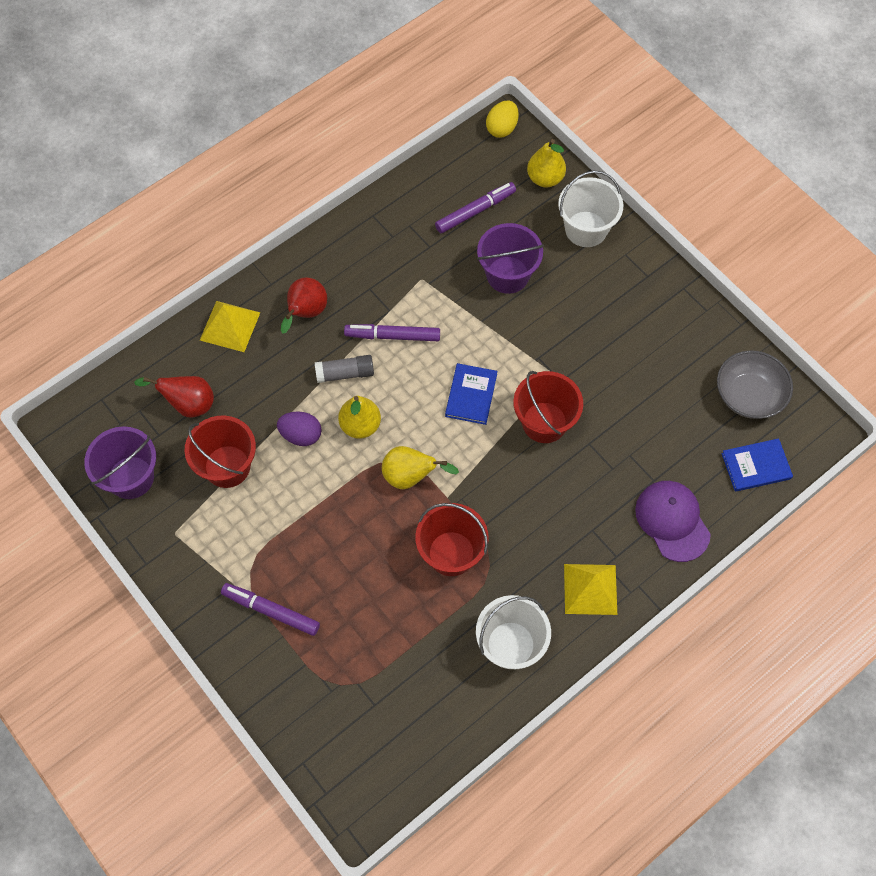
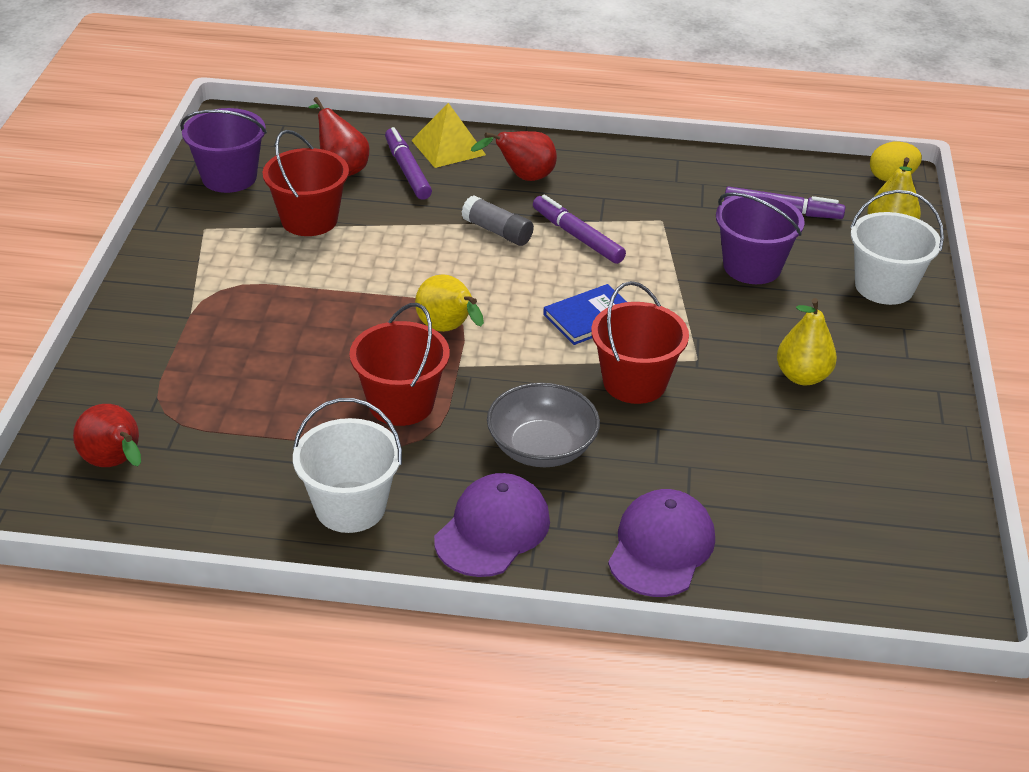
camera: 45 degrees right, 25 degrees down
(271, 611) = (193, 325): purple marker -> purple marker (407, 170)
(301, 435) = (398, 242): purple egg -> none
(360, 425) = (458, 269): yellow pear -> yellow pear (802, 376)
(362, 742) = (116, 464): none -> red pear
(590, 589) = (492, 530): yellow pyramid -> purple cap
(749, 395) = (901, 517): grey bowl -> grey bowl (541, 447)
(756, 466) = (827, 577): blue book -> none

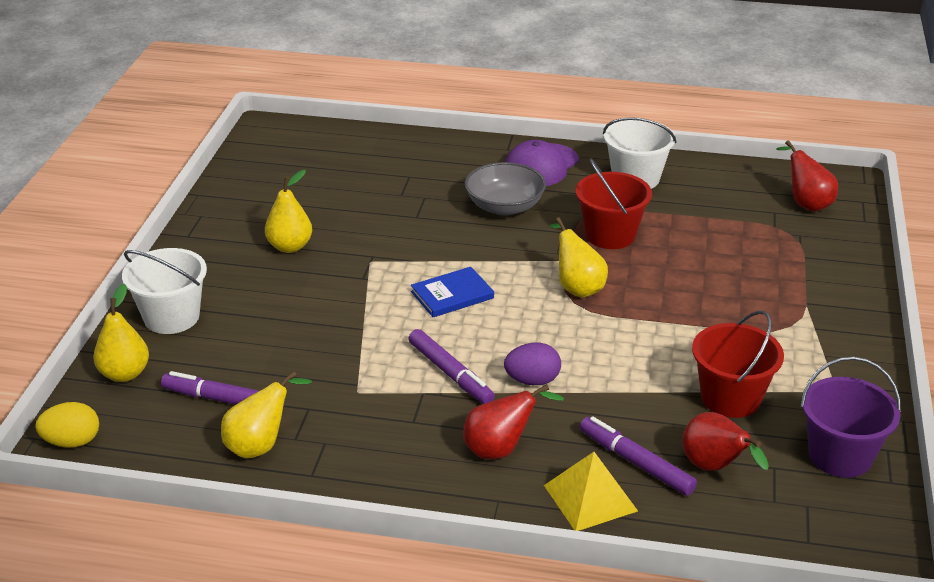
camera: 175 degrees left, 5 degrees down
(407, 170) = (636, 462): purple marker -> purple marker turned 150 degrees clockwise
(497, 231) = (532, 381): grey glue stick -> purple egg
(634, 382) = (426, 245): red bucket -> none
(661, 547) = (433, 156): purple cap -> none
(730, 178) = (260, 445): none -> yellow pear
(752, 267) = (286, 338): purple bucket -> none

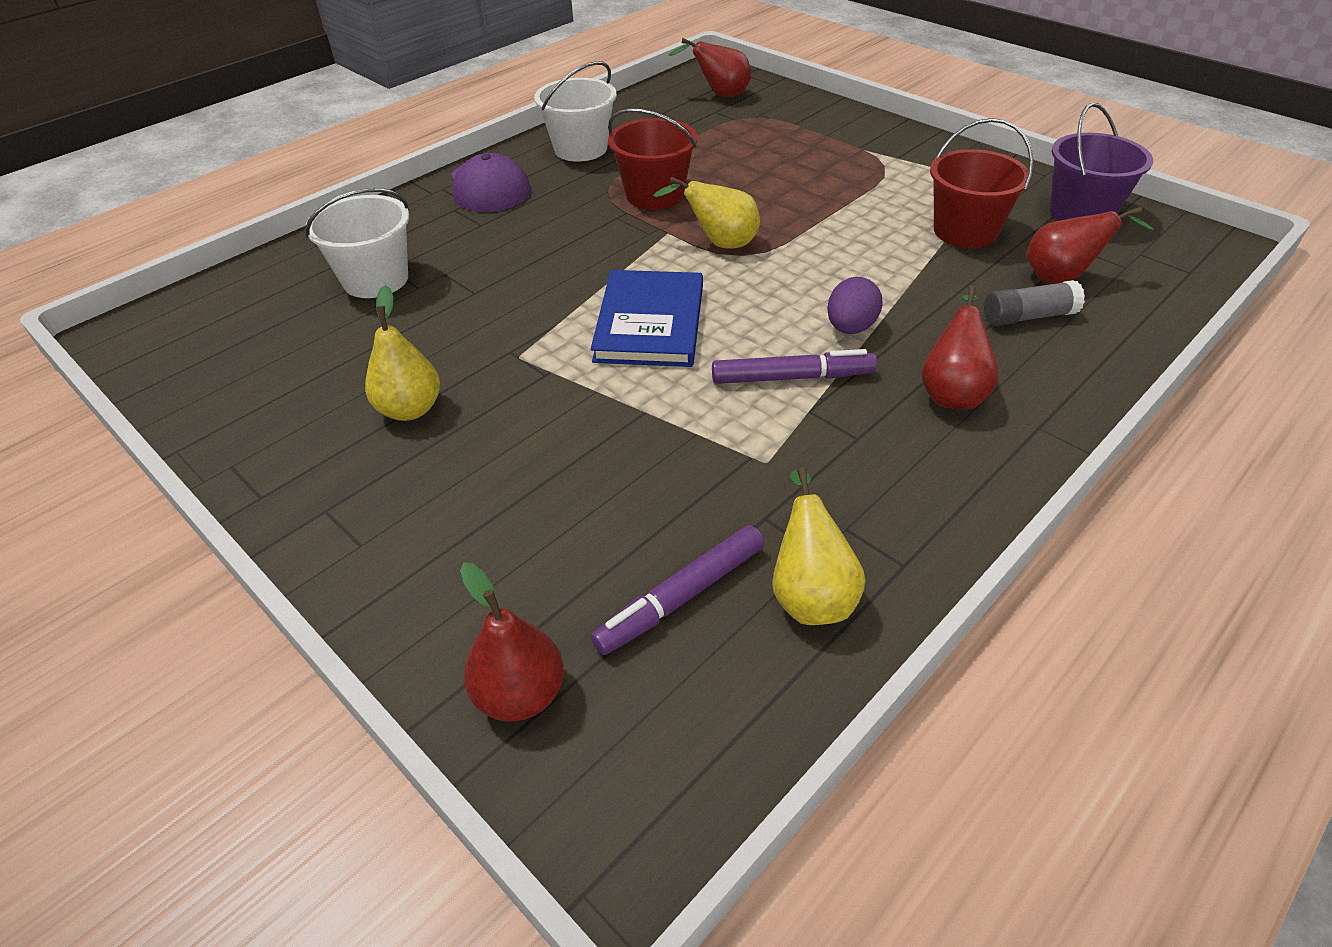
camera: 55 degrees left, 10 degrees up
(72, 442) = (638, 835): yellow egg -> none
(124, 374) = (520, 694): yellow pear -> red pear
(171, 317) = (435, 585): white bucket -> white bucket (375, 279)
(452, 295) = (649, 323): blue book -> blue book, size x1.51
(504, 206) = (531, 232): grey bowl -> none
(590, 498) = (1068, 364): yellow pyramid -> none
(636, 462) = (1028, 316): purple marker -> grey glue stick

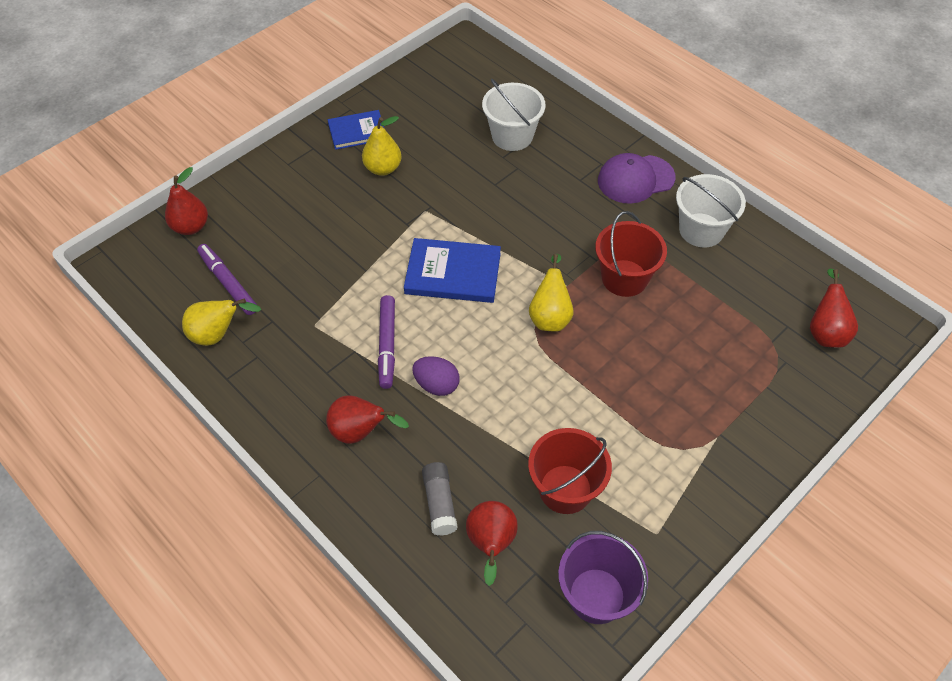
camera: 90 degrees right, 10 degrees up
(301, 450) = (357, 132): none -> blue book

